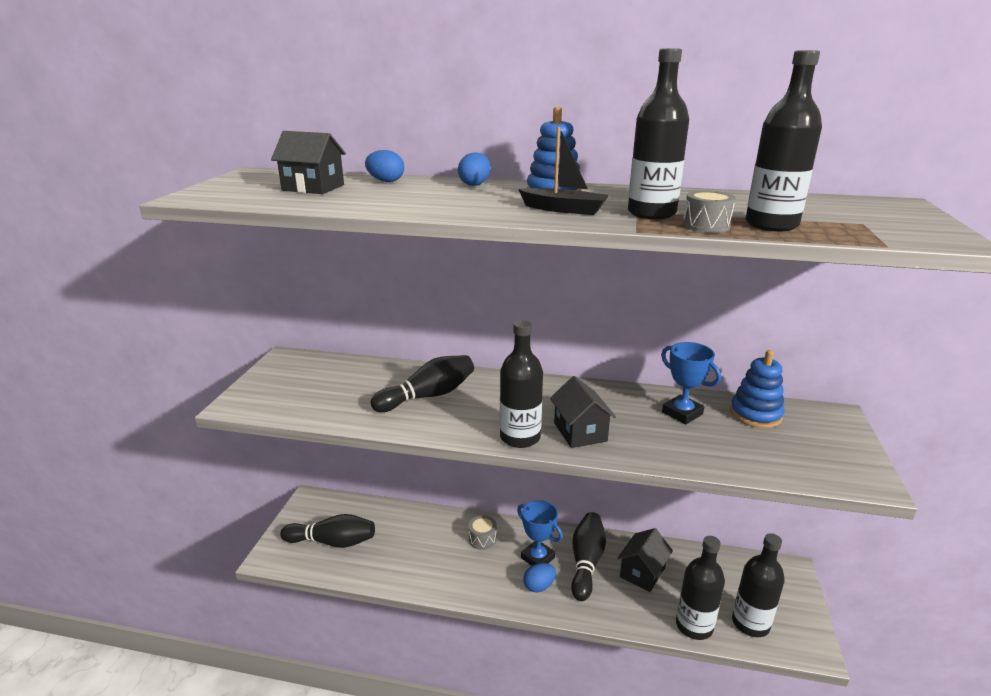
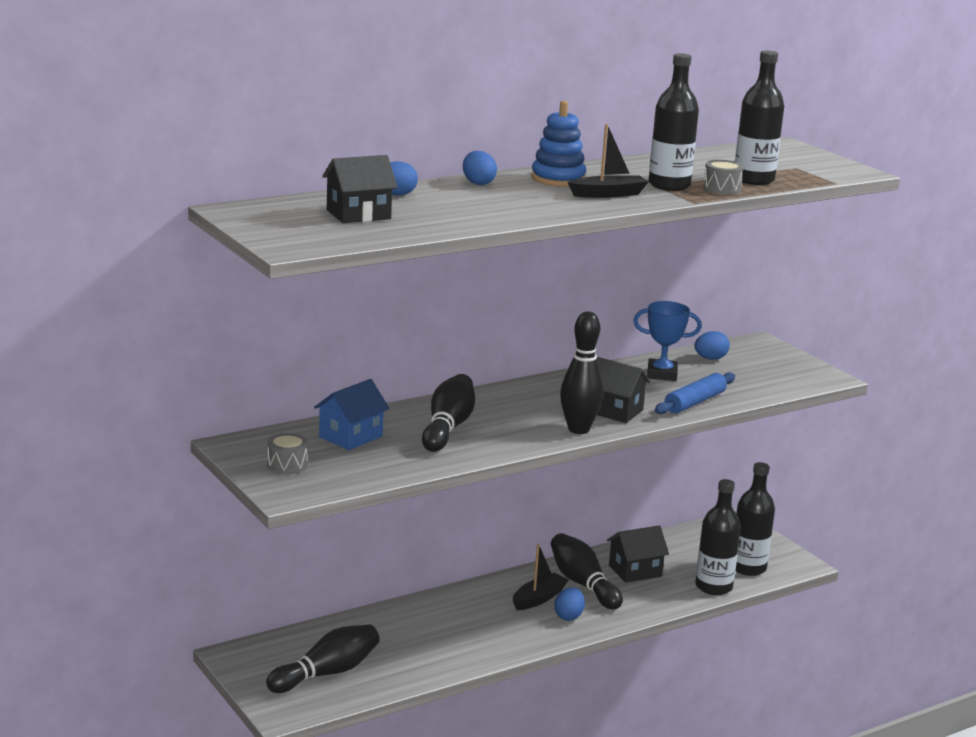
camera: 45 degrees left, 5 degrees down
(356, 378) = (350, 437): none -> blue house
(482, 539) = (469, 607): grey drum -> grey drum (287, 465)
(520, 437) = (578, 429): black bottle -> black bowling pin
(537, 558) = (539, 598): blue trophy -> black boat
(642, 572) = (635, 571): black house -> black house turned 75 degrees clockwise
(670, 453) = (695, 402): none -> blue rolling pin
(755, 414) = (710, 358): blue stacking toy -> blue egg

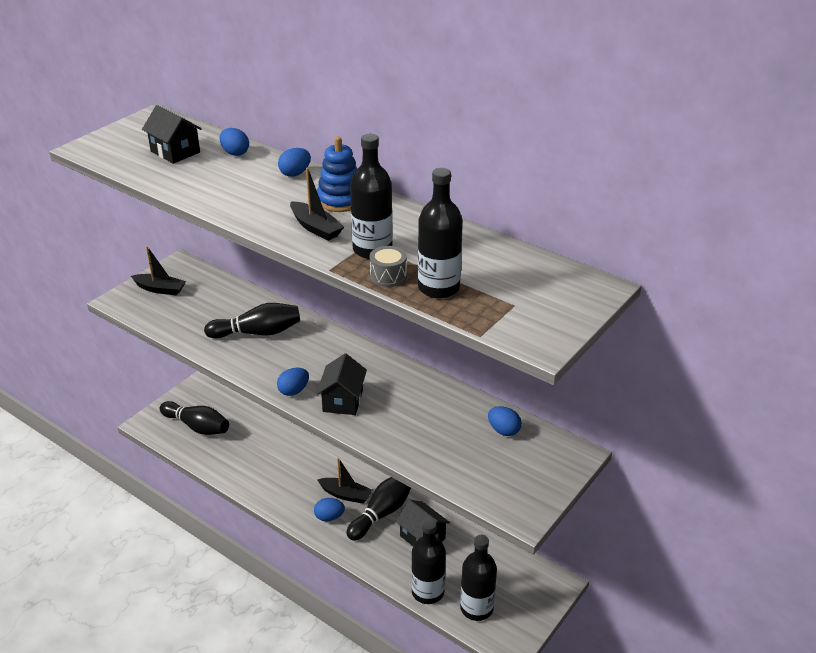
camera: 70 degrees right, 15 degrees up
(287, 465) = (160, 289): grey drum -> black boat
(350, 437) = (217, 299): blue house -> none
(578, 429) = (294, 391): black bowling pin -> blue egg
(662, 374) = (442, 410): blue trophy -> none
(695, 402) = (393, 440): blue rolling pin -> none

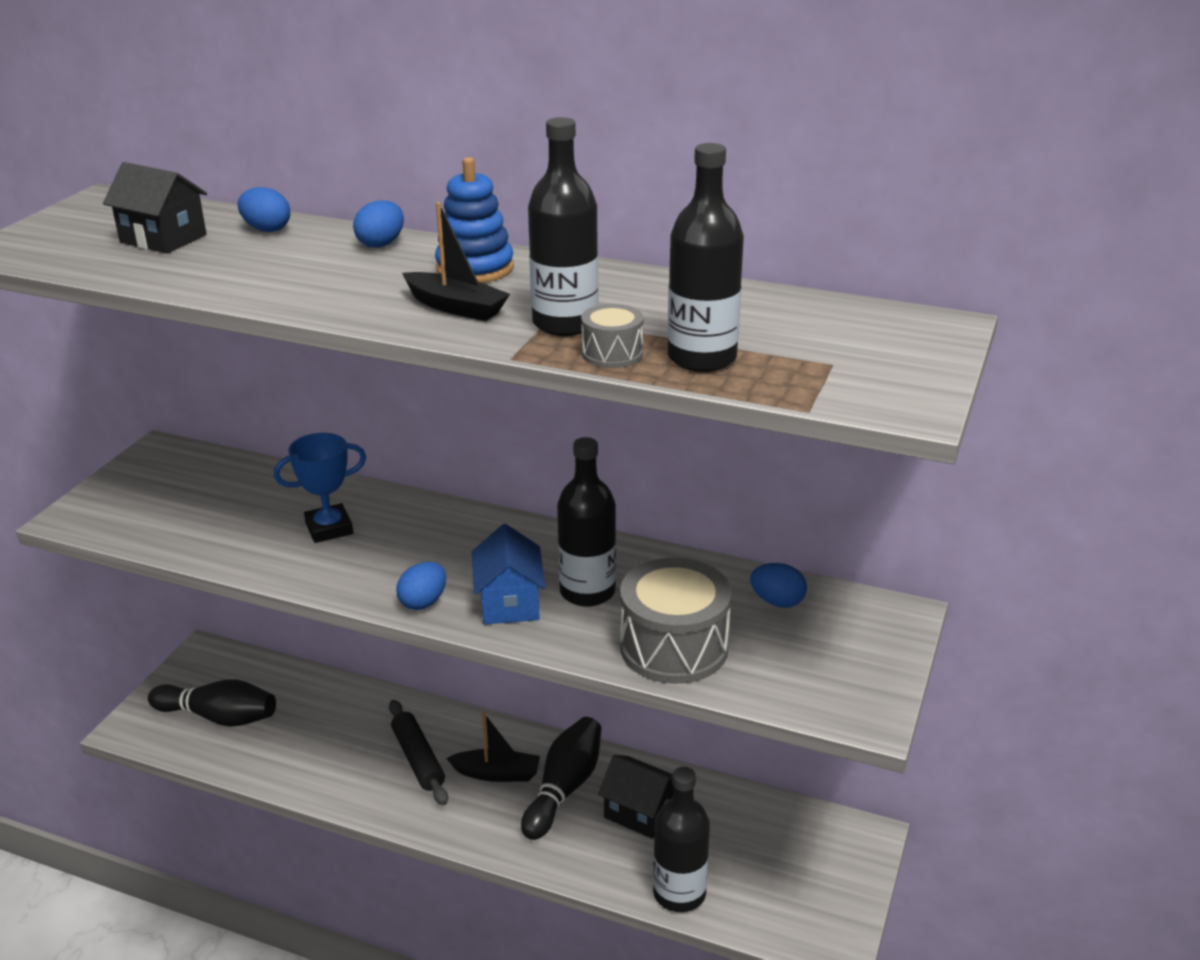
camera: 15 degrees left, 5 degrees down
(160, 289) = (139, 491): black boat -> none
(257, 333) = (329, 528): black bowling pin -> blue trophy
(302, 476) = (418, 759): none -> black rolling pin
(329, 517) = (482, 812): blue egg -> none
(343, 400) = (509, 603): black house -> blue house
(427, 448) = (674, 647): none -> grey drum
(476, 608) = (763, 901): black bottle -> black bottle (587, 592)

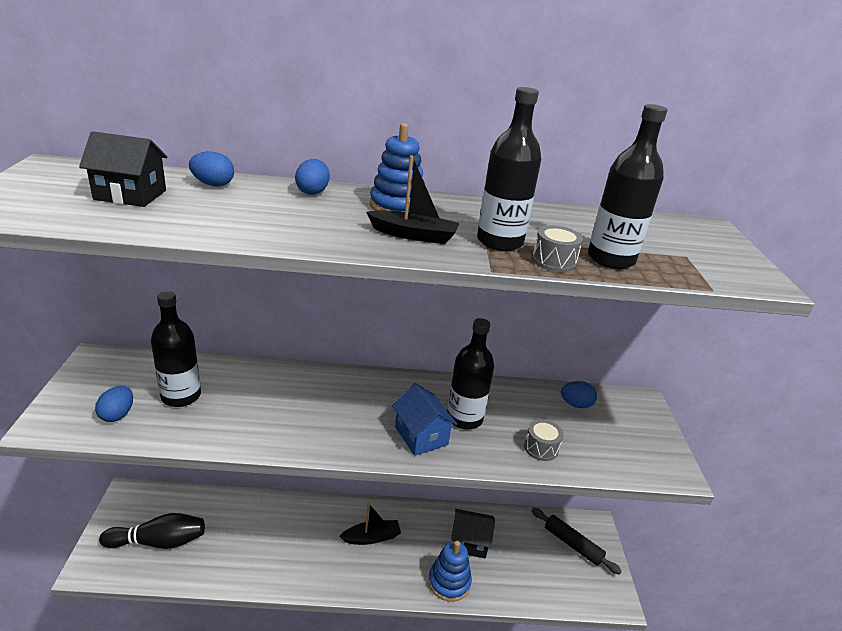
camera: 25 degrees left, 0 degrees up
(329, 528) = (263, 401): blue trophy -> none
(418, 759) = (316, 540): black rolling pin -> black rolling pin (572, 544)
(423, 602) = (363, 447): blue egg -> blue egg (117, 415)
(564, 788) = (418, 537): black bowling pin -> none
(579, 855) = (449, 582): none -> blue stacking toy
(674, 647) = (541, 448): grey drum -> grey drum, size x0.49
(679, 893) = (518, 591): black bottle -> black bottle (181, 396)

